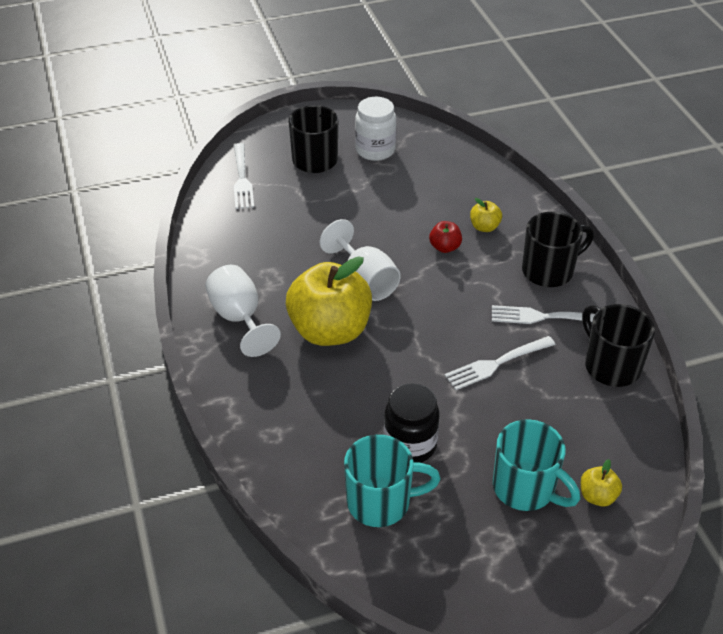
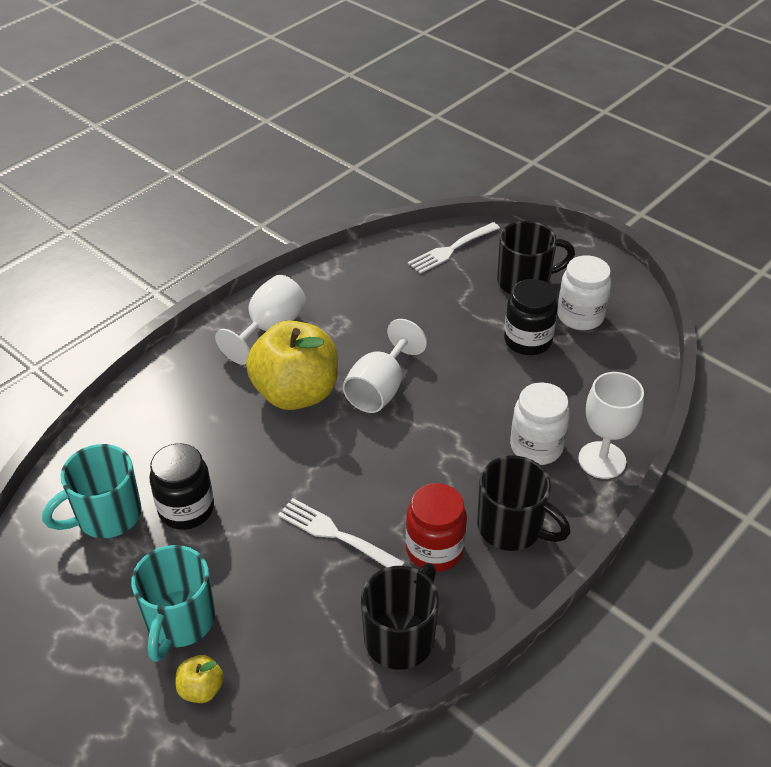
camera: 60 degrees right, 0 degrees up
(378, 185) = (527, 340): none -> black jar
(381, 502) = (106, 516): turquoise mug -> turquoise mug turned 90 degrees clockwise
(445, 247) = (477, 428): red apple -> none
(484, 227) = (536, 447): yellow apple -> white jar
(518, 203) = (602, 460): none -> white goblet
(544, 317) = (434, 550): white fork -> red jar

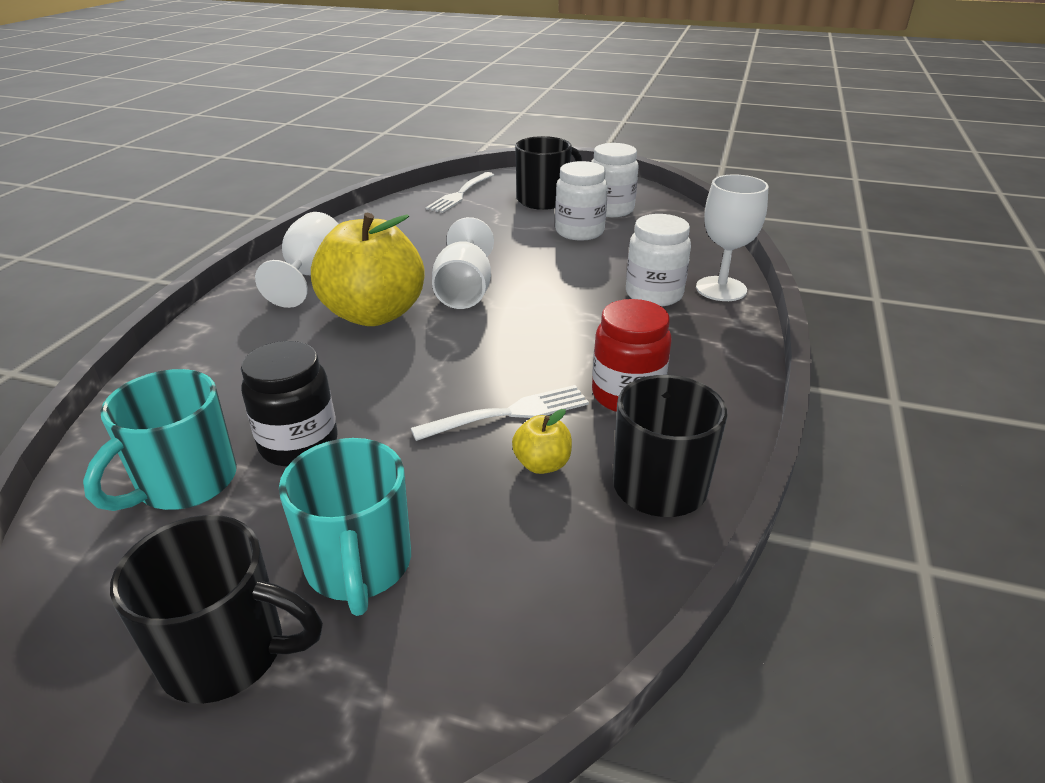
camera: 25 degrees left, 10 degrees down
(201, 689) = (441, 636): yellow apple -> yellow apple (542, 464)
(337, 535) = (508, 414): white fork -> white fork turned 150 degrees clockwise
(512, 528) = (688, 356): black mug -> black mug (227, 653)
(527, 340) = (579, 232): black jar -> white jar

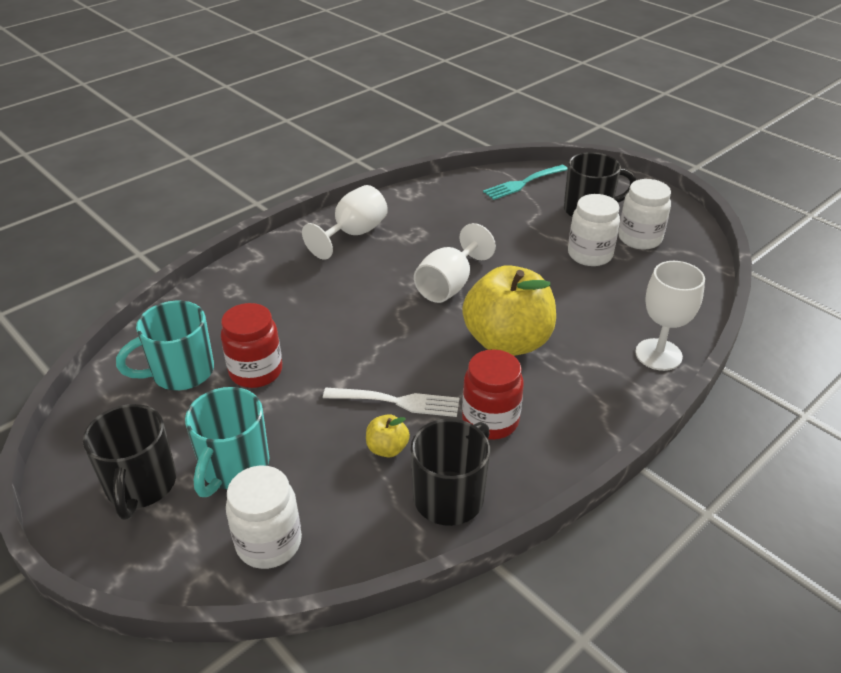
camera: 30 degrees right, 5 degrees up
(227, 653) = (141, 486): black mug -> black mug turned 45 degrees clockwise
(299, 444) = (256, 371): black jar -> red jar
(374, 314) = (371, 284): yellow apple -> yellow apple (507, 342)
(460, 194) = (523, 183): white fork -> turquoise fork
(654, 294) = (594, 340): white jar -> white jar (269, 543)

